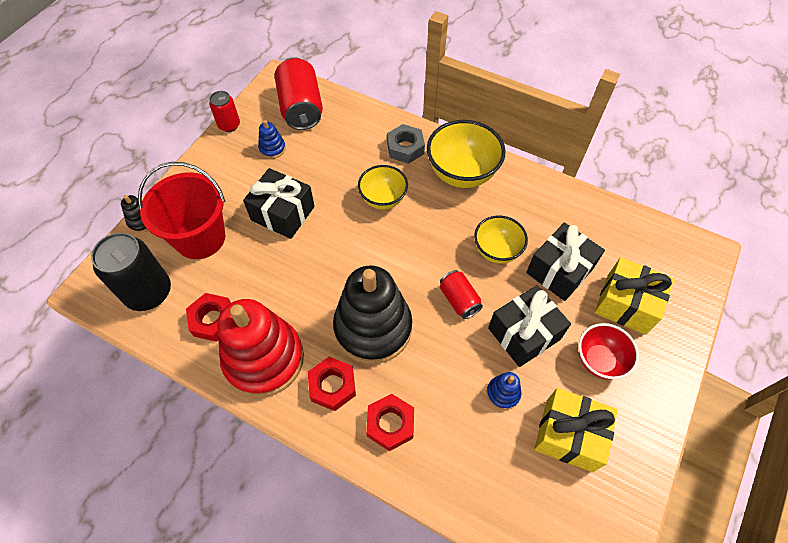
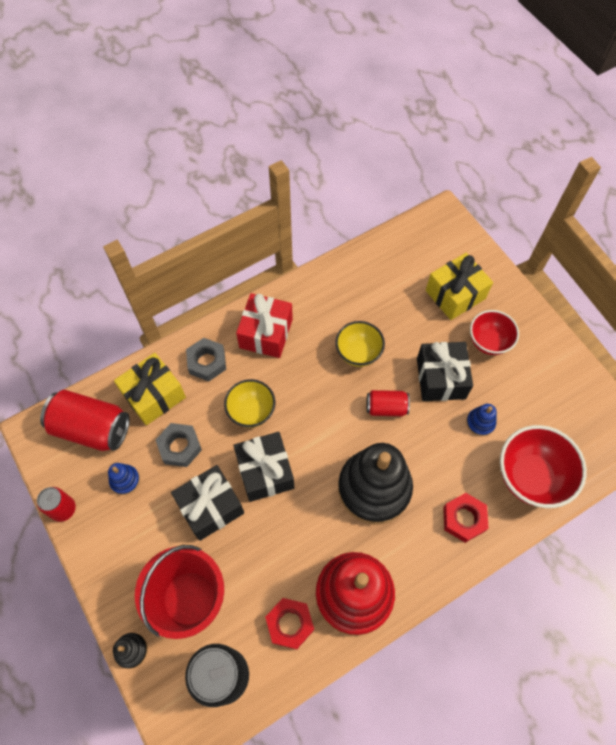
camera: 60 degrees left, 5 degrees up
(321, 168) = (180, 447): none -> grey nut
(332, 386) = (409, 548): red nut -> none
(462, 173) = (266, 333): yellow bowl -> red gift
(477, 473) = (530, 477): none -> red bowl
(559, 270) = (402, 320): black gift -> black gift (265, 472)
(569, 435) = (532, 398): yellow gift -> yellow gift (154, 395)

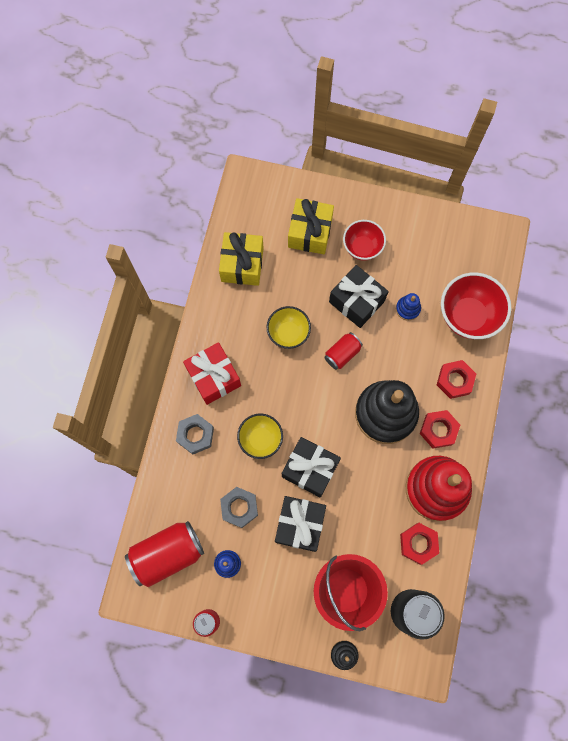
camera: 45 degrees left, 10 degrees up
(154, 395) = (185, 492): yellow gift -> yellow gift (242, 264)
(406, 546) = (438, 430): none -> red nut

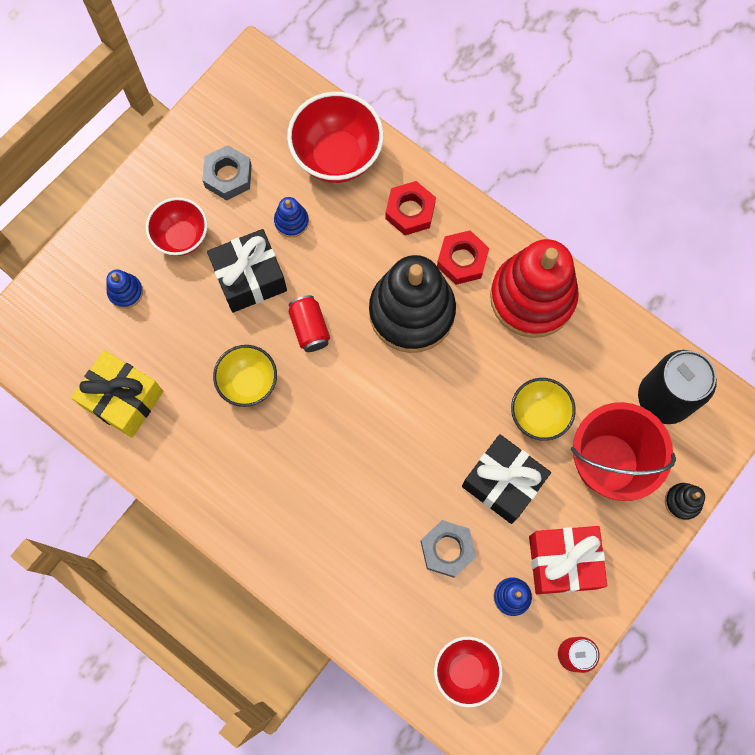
camera: 65 degrees left, 0 degrees up
(167, 554) = (465, 671): red can -> red bowl
(195, 435) = (325, 564): grey nut -> grey nut (228, 176)
(214, 377) = (259, 506): red gift -> red gift (563, 562)
(260, 439) = (371, 482): yellow bowl -> yellow bowl (538, 415)
(310, 232) = (125, 292): yellow gift -> blue stacking toy
(310, 469) = (439, 437): black gift -> none
(418, 543) = (588, 351): red nut -> none

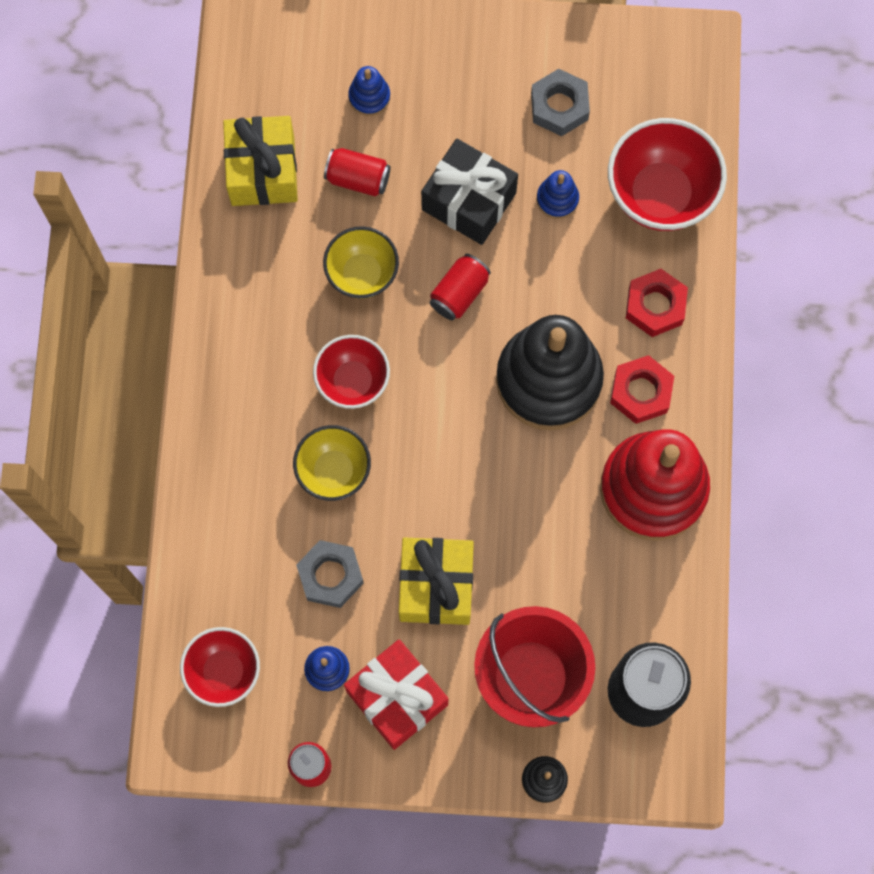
camera: 55 degrees right, 0 degrees up
(178, 339) = (358, 179): none -> red can
(181, 237) = (463, 108): red bowl -> red bowl (353, 381)
(503, 483) = (436, 586): black gift -> yellow gift
(538, 415) = (531, 576): yellow bowl -> yellow bowl (333, 471)

